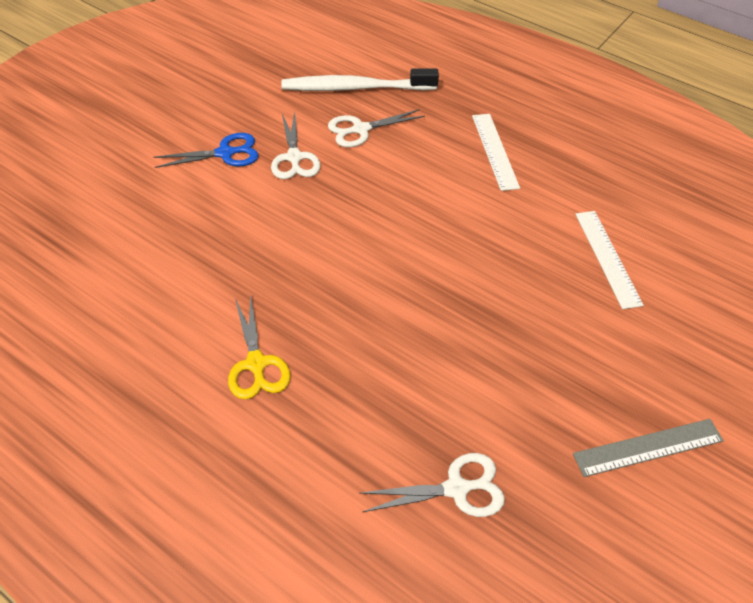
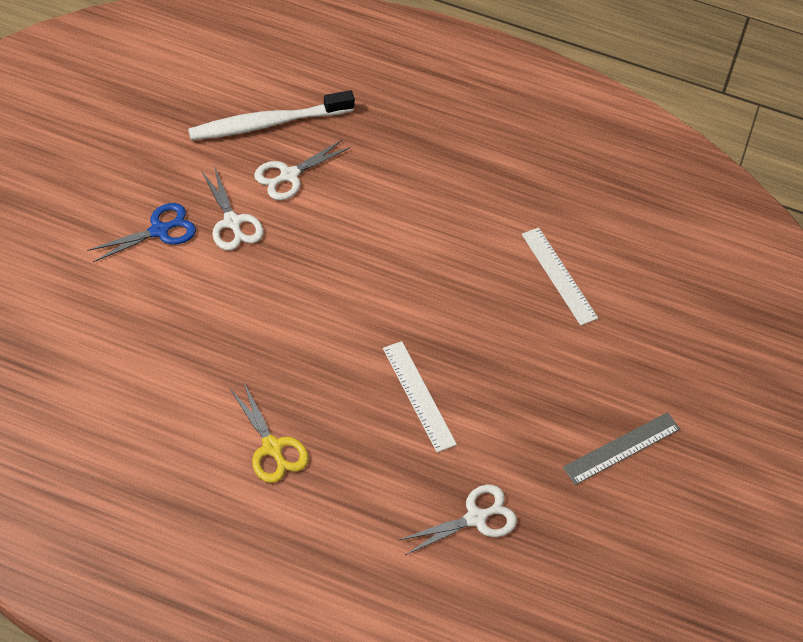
camera: 20 degrees left, 5 degrees up
(495, 151) = (430, 176): white ruler -> white ruler (419, 395)

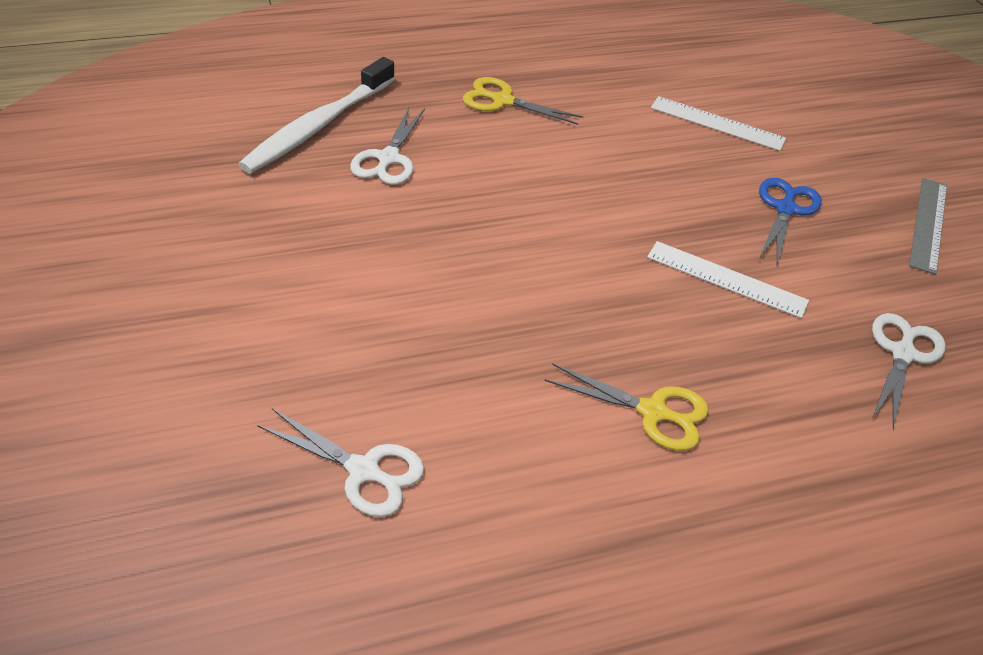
camera: 35 degrees left, 10 degrees down
(159, 230) = (300, 272): blue scissors -> blue scissors (785, 209)
(232, 222) = (374, 225): white scissors -> white scissors (363, 470)
(416, 169) = (502, 101): none -> yellow scissors

